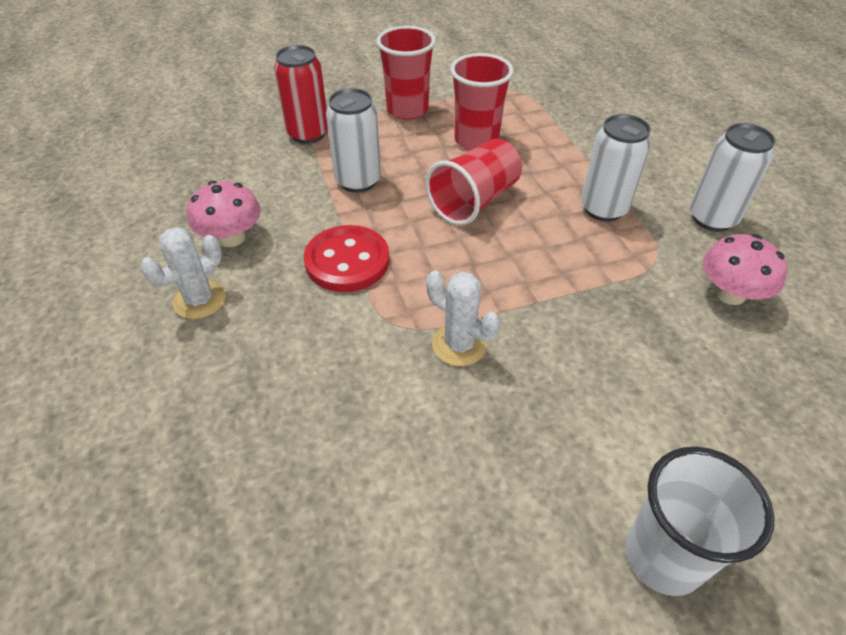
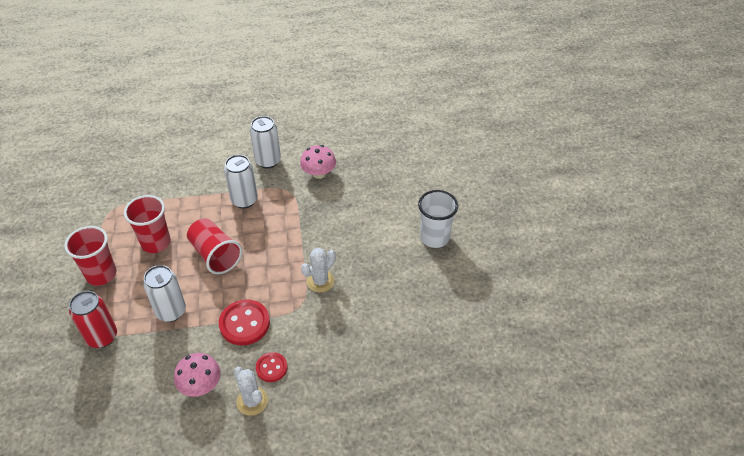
camera: 80 degrees left, 0 degrees up
(262, 311) = (271, 368): none -> red button

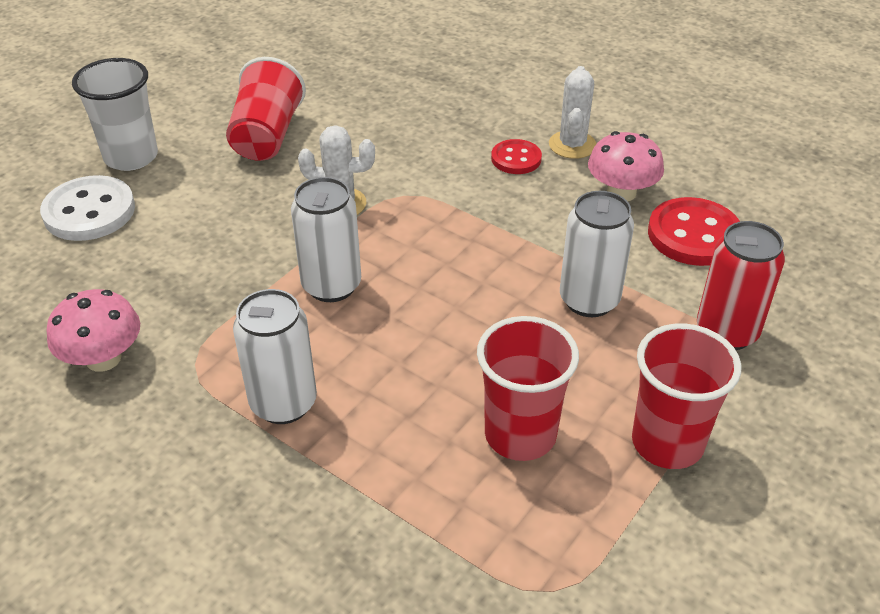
camera: 135 degrees left, 5 degrees down
(215, 255) = (440, 338): red cup -> red cup (267, 136)
(244, 323) = (498, 220): red button -> red button (693, 235)
(268, 161) = (137, 457): white can -> white can (331, 285)
(407, 207) = (89, 211): none -> white button

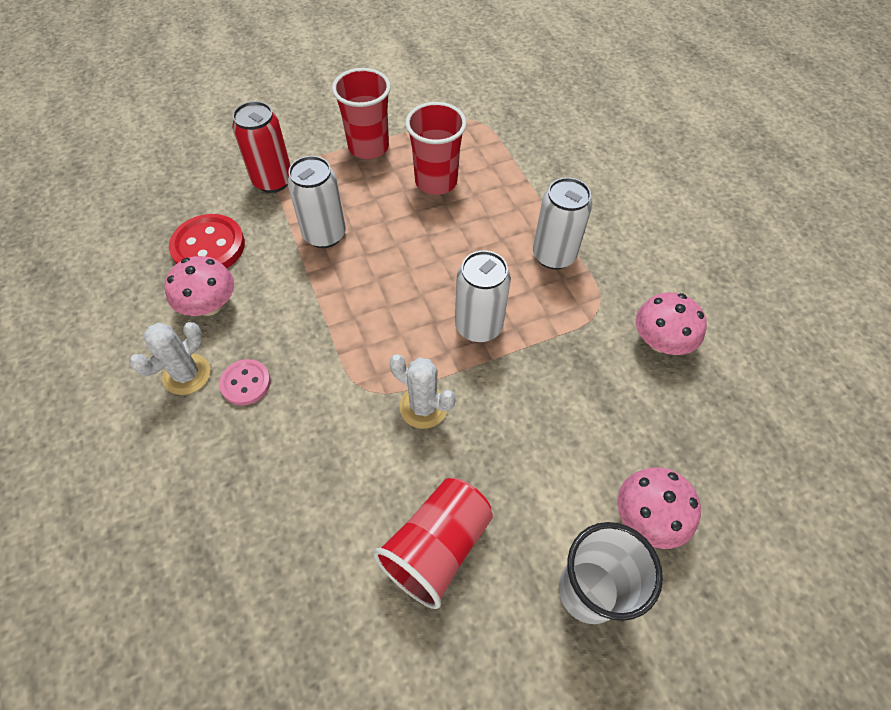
camera: 150 degrees left, 15 degrees up
(89, 211) = (647, 517): white button -> pink mushroom
(516, 159) = (246, 383): red button -> pink button

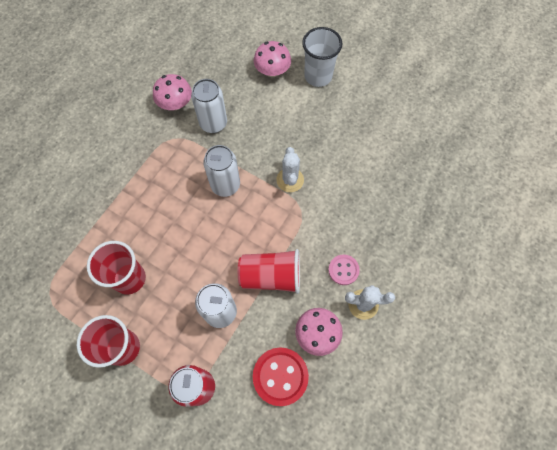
camera: 125 degrees left, 10 degrees up
(436, 547) = (346, 134): red cup -> red cup (271, 276)
(553, 255) = (150, 177): white can -> white can (213, 123)

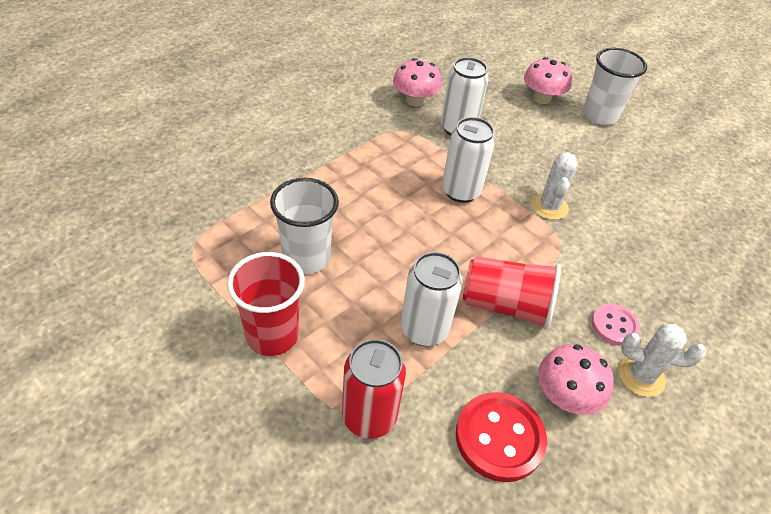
camera: 10 degrees right, 20 degrees down
(129, 278) = (306, 258): red cup -> white cup

